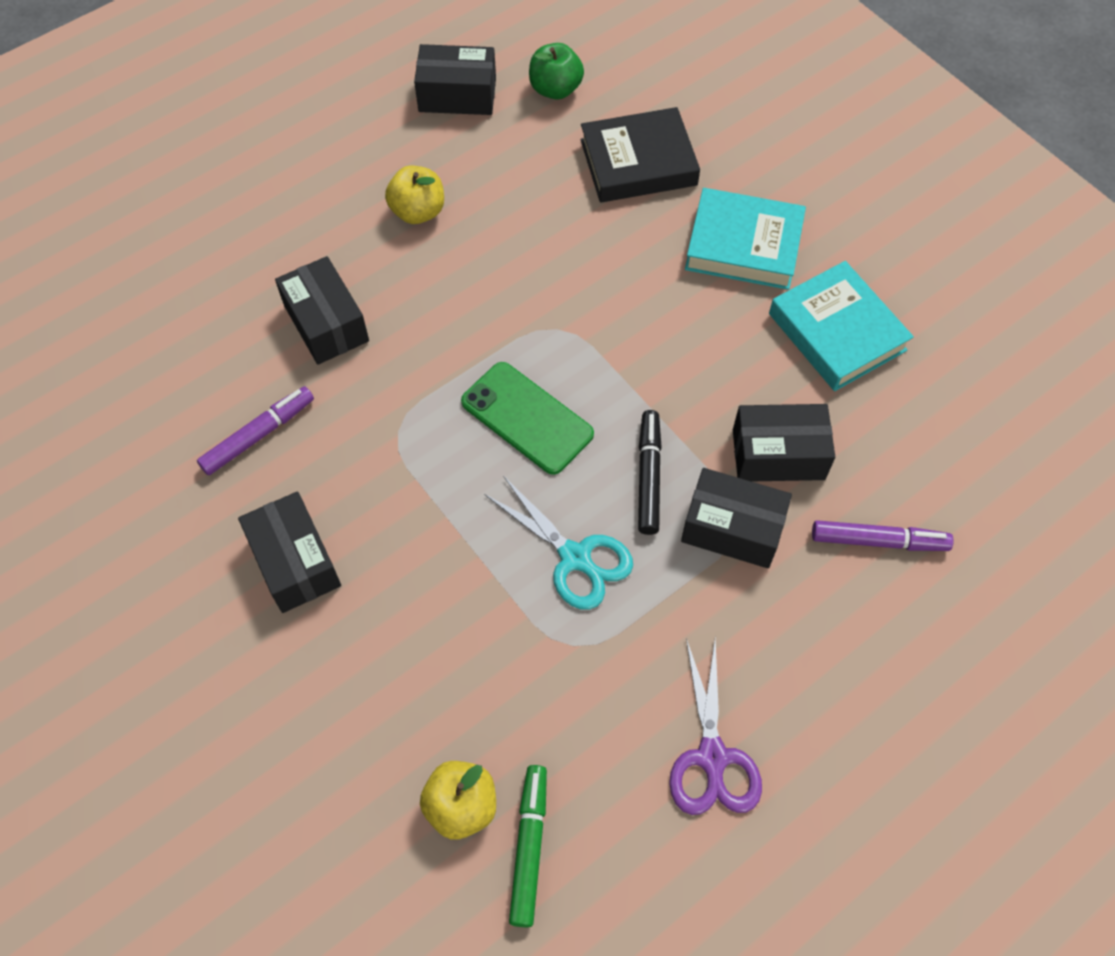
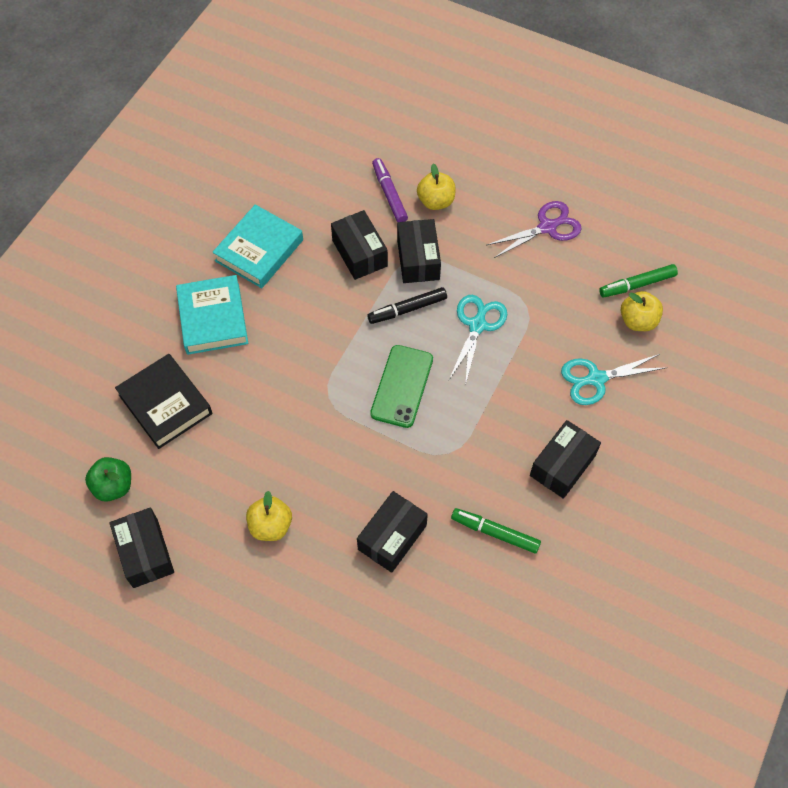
camera: 115 degrees left, 0 degrees up
(258, 435) = (495, 533): purple marker -> green marker
(397, 680) = (596, 379): none -> turquoise scissors
(837, 604) = (436, 201): none -> yellow apple

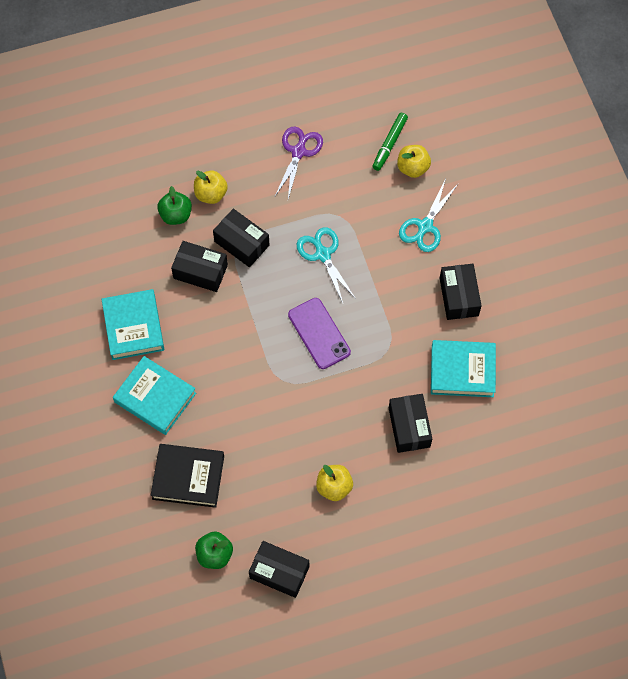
camera: 45 degrees left, 5 degrees up
(389, 194) = (176, 215): purple marker -> green apple
(402, 386) = (319, 333): green phone -> purple phone
(407, 309) = (270, 282): black marker -> none
(495, 533) = (462, 371): green marker -> turquoise book

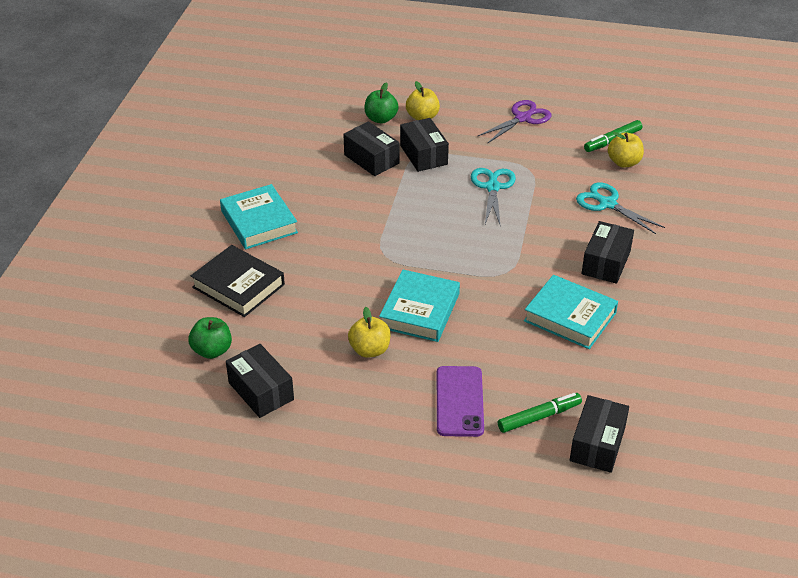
camera: 30 degrees right, 25 degrees down
(133, 327) = (282, 171): turquoise book -> turquoise book (420, 311)
(319, 333) = (445, 237): purple phone -> purple phone (459, 401)
(409, 427) = (482, 337): black box -> black box (597, 444)
(425, 226) = (607, 204): turquoise scissors -> turquoise scissors turned 75 degrees clockwise
(493, 483) = (539, 417): none -> green marker

